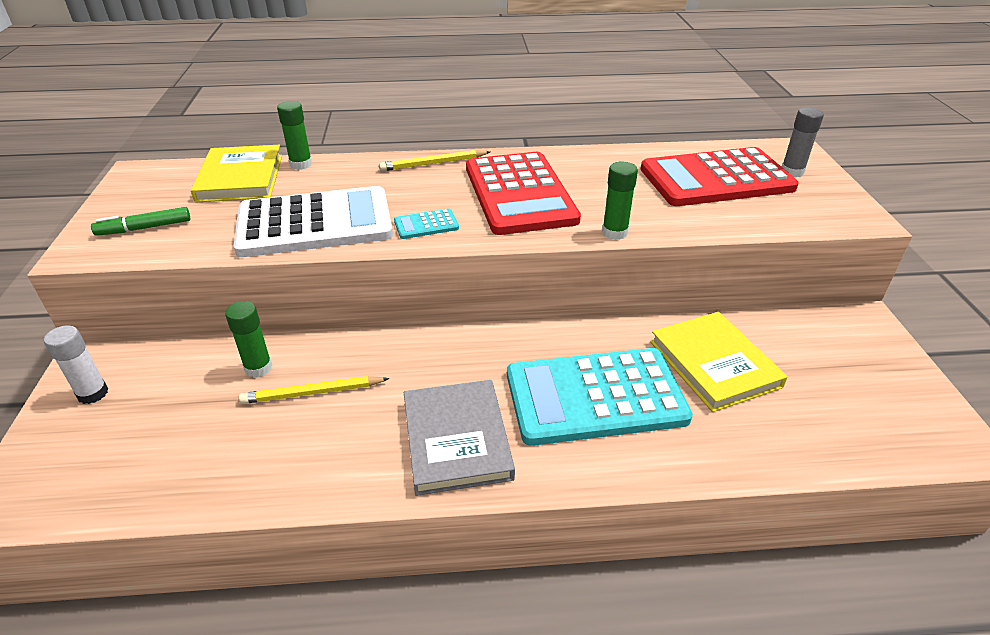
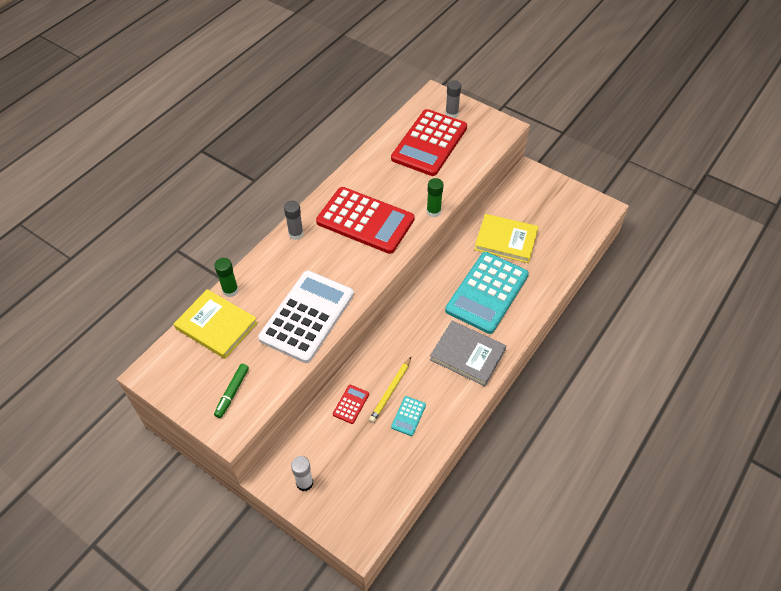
camera: 50 degrees left, 15 degrees up
(258, 368) = (351, 404): green glue stick -> red calculator
(426, 225) = (355, 273): turquoise calculator -> turquoise calculator (408, 416)
(433, 163) = (296, 234): yellow pencil -> grey glue stick

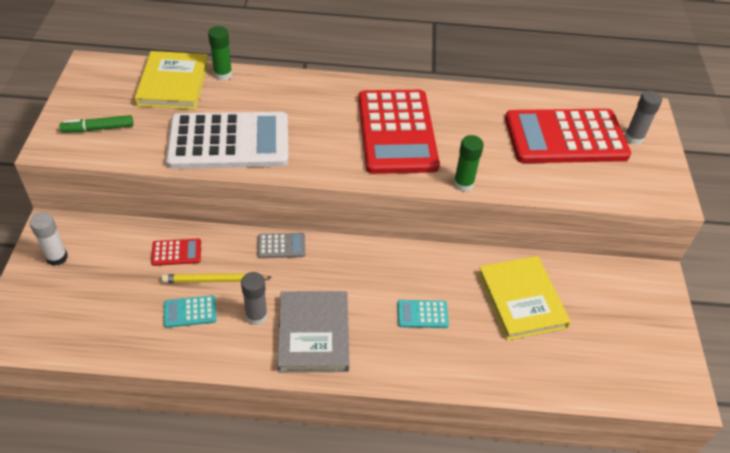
camera: 55 degrees right, 5 degrees down
(296, 234) = (332, 88): grey glue stick -> grey glue stick (256, 316)
(386, 340) = (281, 246): none -> grey calculator
(487, 292) = (422, 314): turquoise calculator -> turquoise calculator, size x0.40

